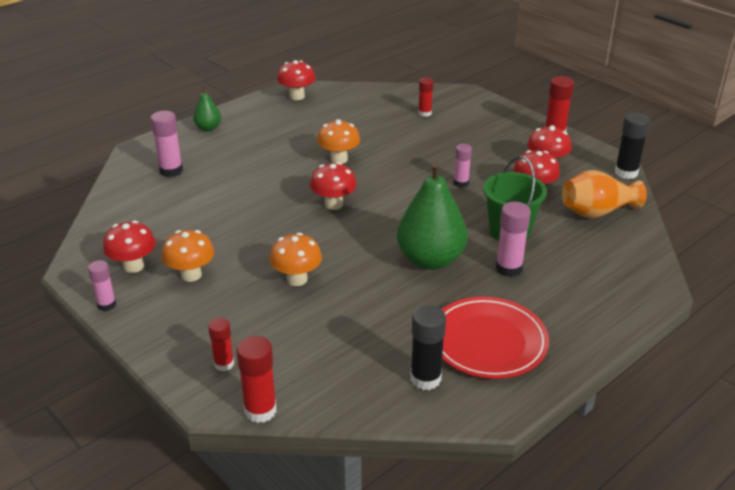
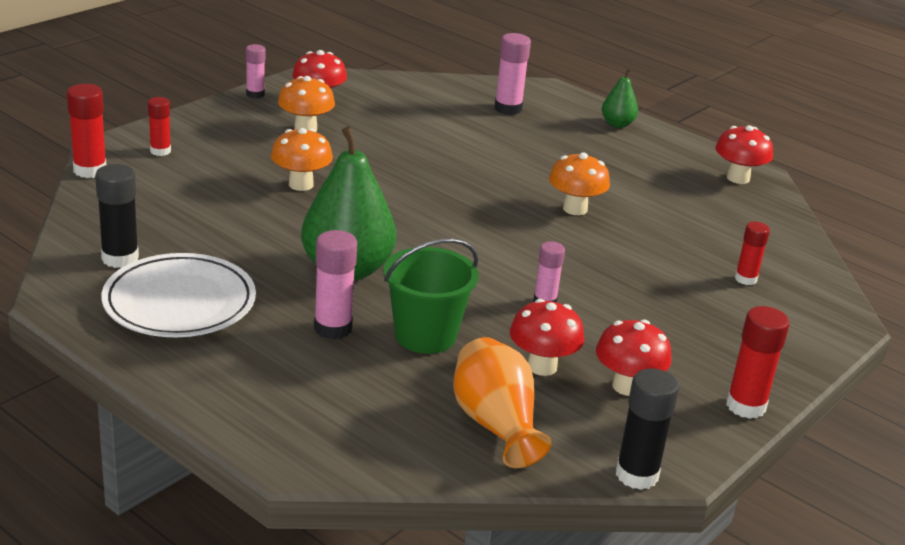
camera: 80 degrees right, 5 degrees down
(333, 204) = (461, 205): red mushroom -> none
(488, 342) = (179, 302): red plate -> white plate

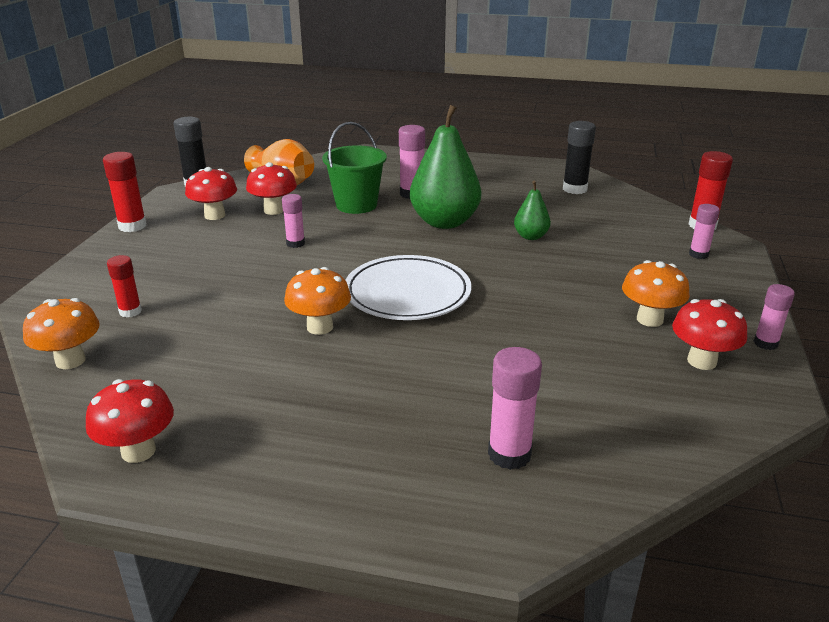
camera: 155 degrees right, 0 degrees up
(160, 151) = (698, 254): red glue stick -> pink glue stick
(179, 302) = (507, 181): white plate -> white plate (407, 293)
(301, 184) = (562, 265): orange mushroom -> orange mushroom (70, 361)
(617, 124) = (344, 495): green pear -> green pear (530, 236)

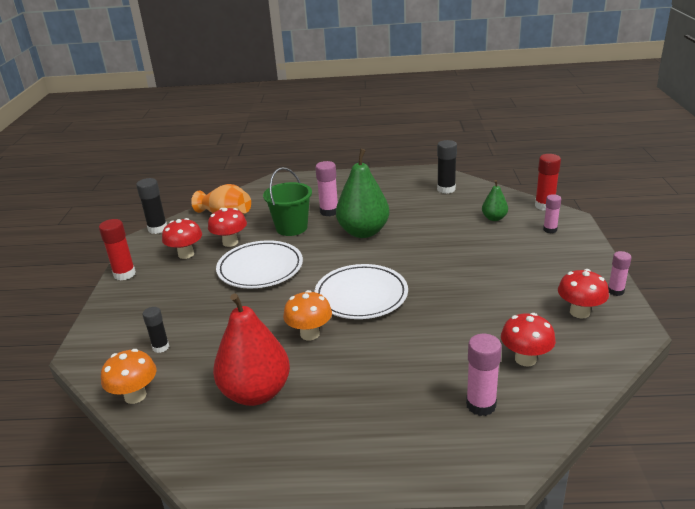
camera: 10 degrees left, 0 degrees up
(130, 311) = (161, 347): red glue stick -> black glue stick
(138, 451) = (224, 455): red mushroom -> red mushroom (525, 359)
(217, 384) = (256, 393): none -> red pear
(295, 243) = (260, 268): pink glue stick -> white plate
(530, 236) = (430, 234): green pear -> green pear (494, 218)
(649, 319) = (535, 286): orange mushroom -> none

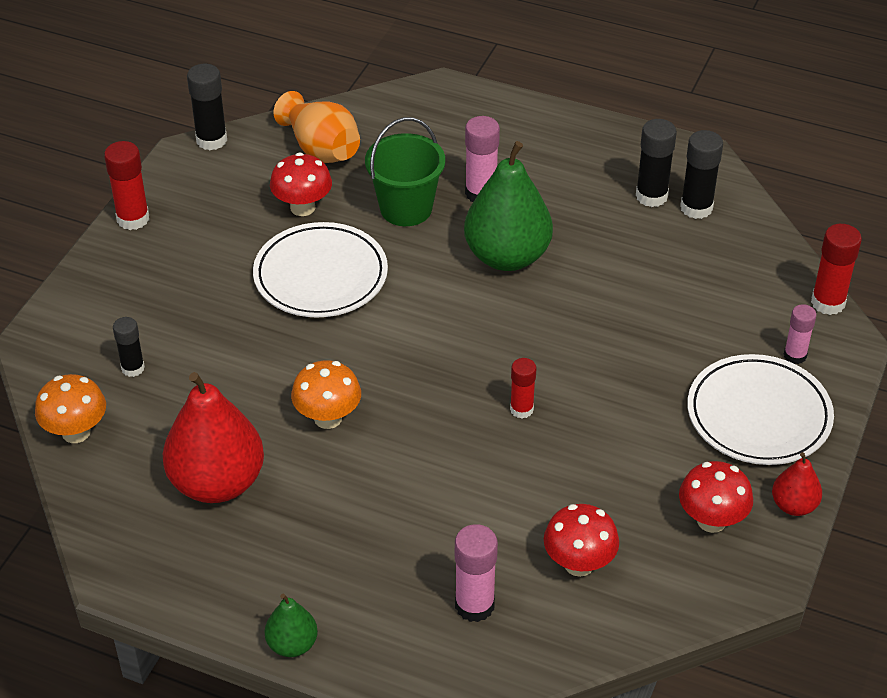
camera: 20 degrees right, 15 degrees up
(186, 254) = (230, 209): red mushroom -> none
(361, 295) = (432, 378): white plate -> white plate (758, 415)
(420, 191) = (651, 196): none -> black glue stick
(426, 294) = (521, 409): none -> red glue stick
(494, 218) = (726, 300): green pear -> green pear (292, 644)
(615, 291) = (793, 505): pink glue stick -> red pear

